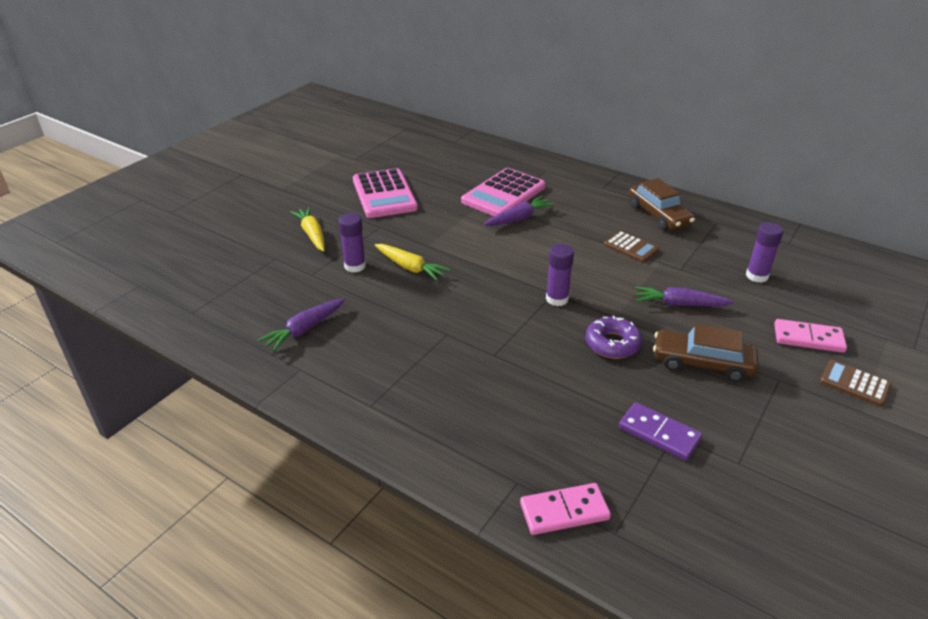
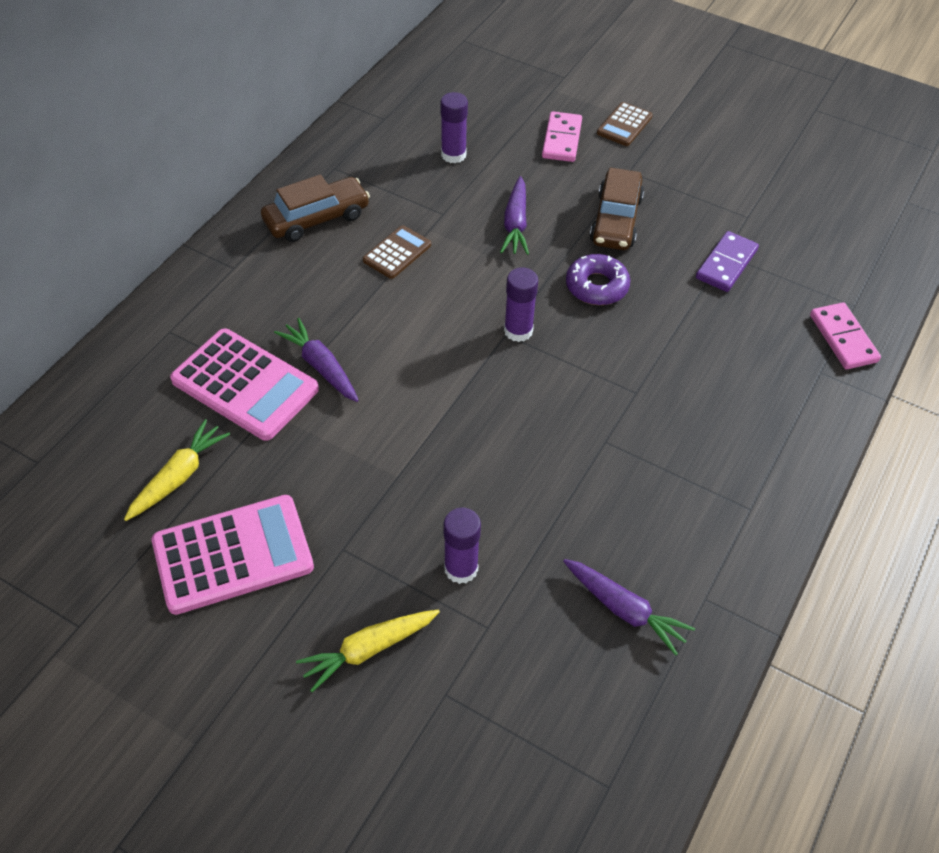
camera: 95 degrees left, 15 degrees up
(410, 267) = (459, 494): yellow carrot -> yellow carrot (179, 476)

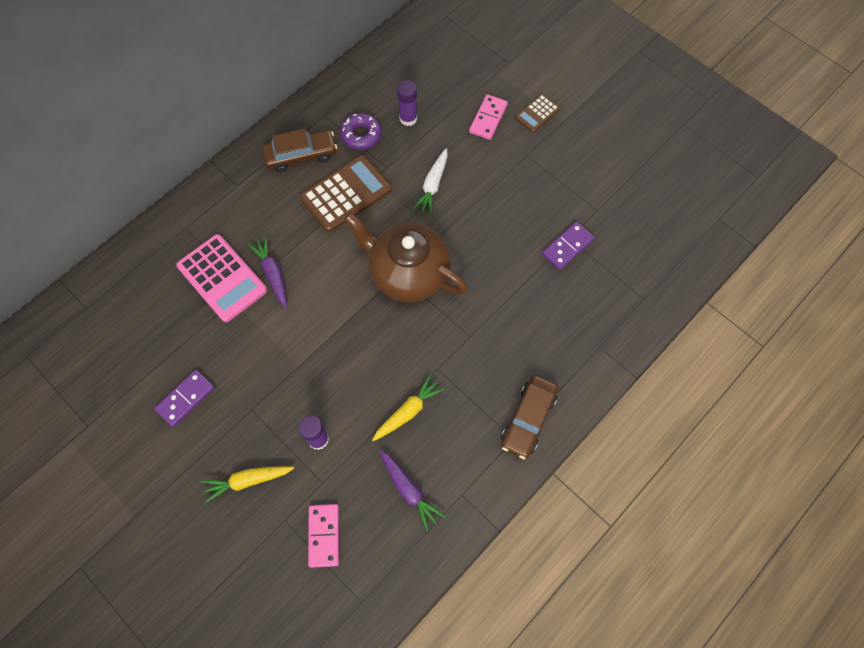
camera: 15 degrees right, 15 degrees up
(179, 476) = (166, 337): yellow carrot -> yellow carrot (408, 411)
(233, 555) = (185, 398): pink calculator -> purple domino
(397, 253) = (346, 194): brown calculator -> brown calculator, size x1.87
(515, 224) = (433, 185): purple carrot -> white carrot
(518, 331) = (407, 272): purple glue stick -> brown teapot
(596, 286) = (471, 247): purple donut -> purple donut (361, 135)
(615, 220) = (503, 195): brown car -> brown car (528, 419)
(843, 338) = (626, 323): pink domino -> pink domino (324, 535)

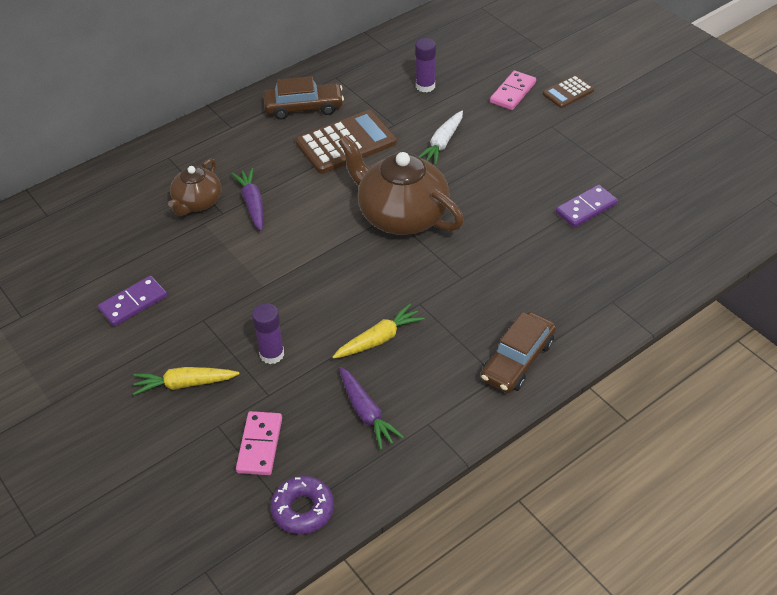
camera: 10 degrees right, 20 degrees down
(222, 278) = (197, 203): pink calculator -> brown teapot
(361, 135) = (372, 96): purple donut -> purple donut (303, 509)

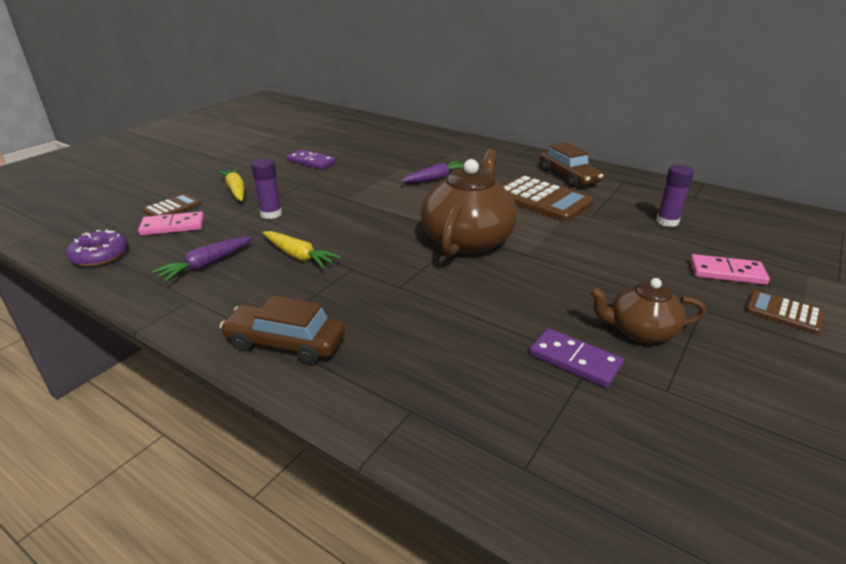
camera: 70 degrees right, 15 degrees down
(197, 203) = (423, 161): brown teapot -> brown teapot (639, 331)
(205, 448) = (172, 208): none -> brown calculator
(442, 143) = (591, 244): white carrot -> none

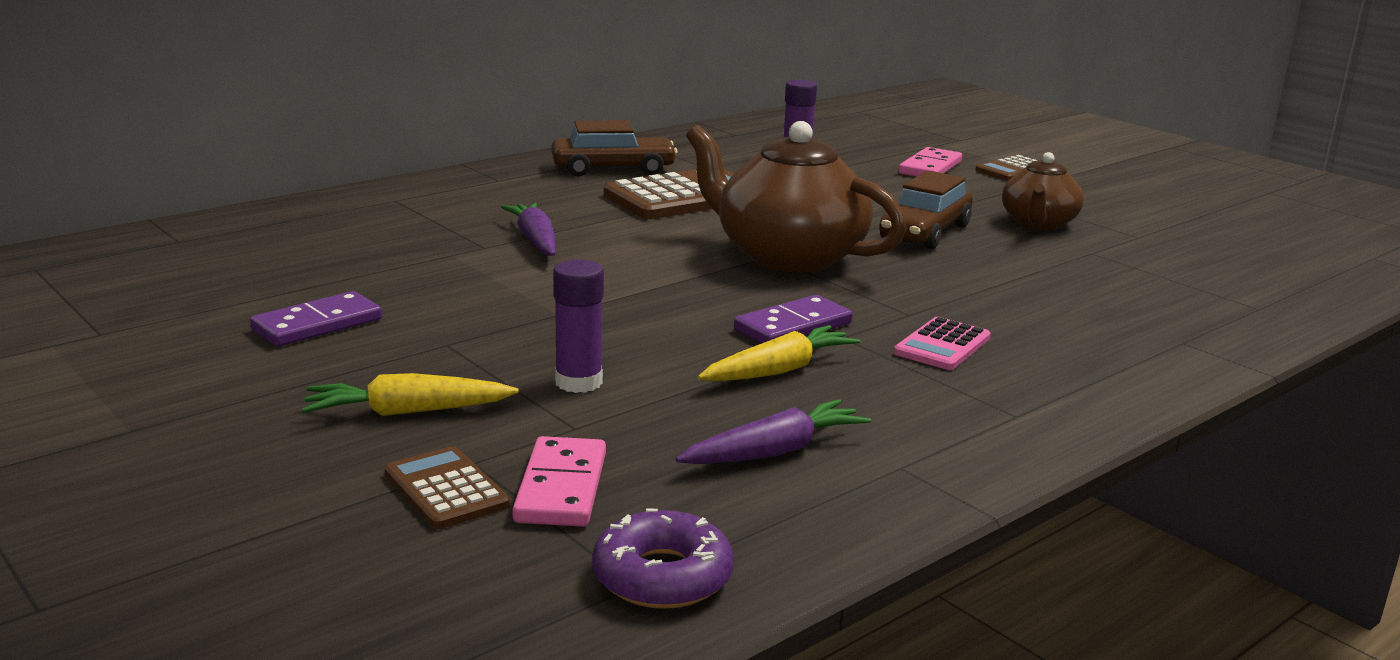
camera: 75 degrees left, 10 degrees down
(206, 265) = (774, 451): purple carrot -> purple carrot turned 90 degrees counterclockwise
(285, 343) = (1045, 398): brown car -> brown car (925, 232)
(353, 301) = (942, 345): none -> pink calculator
(575, 360) = (1090, 258): purple domino -> purple domino (793, 326)

